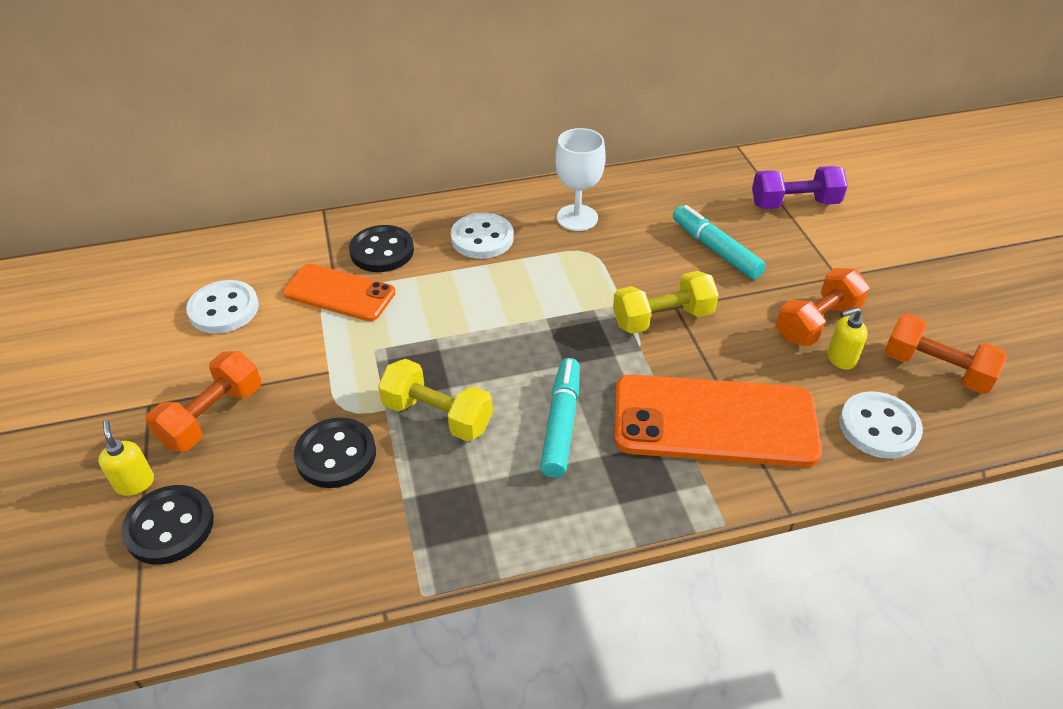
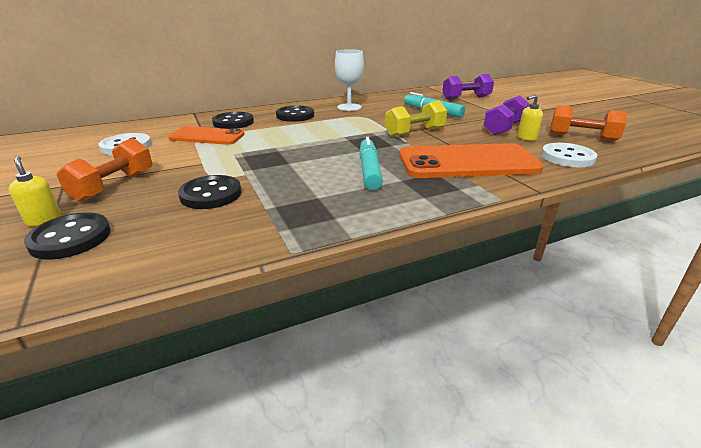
camera: 10 degrees left, 15 degrees down
(437, 415) = (283, 174): yellow dumbbell -> none
(482, 238) = (295, 115): white button -> black button
(817, 323) = (504, 128): orange dumbbell -> purple dumbbell

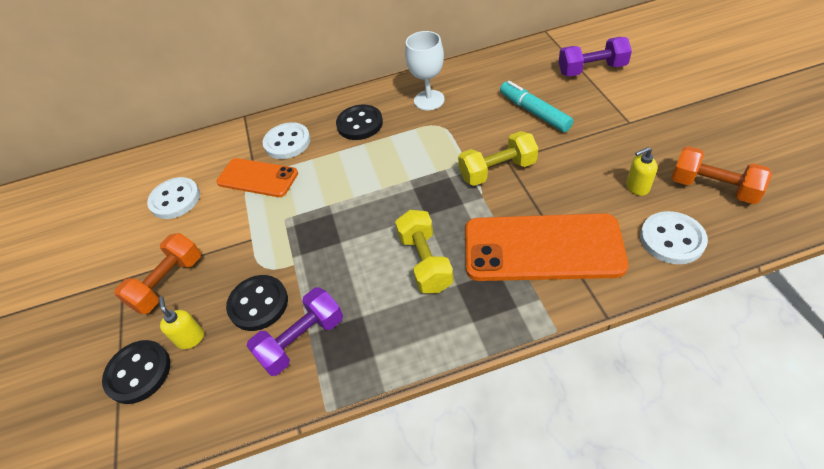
camera: 15 degrees right, 20 degrees up
(44, 220) = (113, 341): yellow soap dispenser -> yellow soap dispenser (190, 338)
(233, 122) = (287, 142): black button -> white button
(369, 170) = (425, 262): turquoise marker -> yellow dumbbell
(504, 128) = (616, 160): purple dumbbell -> purple dumbbell (302, 340)

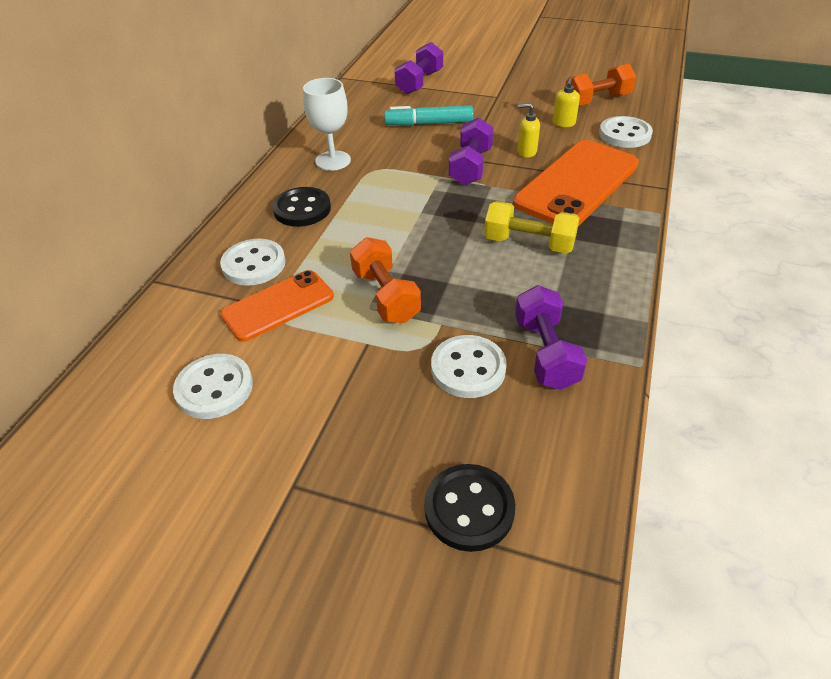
camera: 60 degrees left, 5 degrees down
(168, 283) = (353, 438): orange dumbbell -> orange dumbbell (386, 296)
(190, 338) = (462, 441): yellow soap dispenser -> yellow soap dispenser (526, 152)
(258, 304) = (468, 368): black button -> white button
(497, 170) = (470, 167): yellow dumbbell -> purple dumbbell

